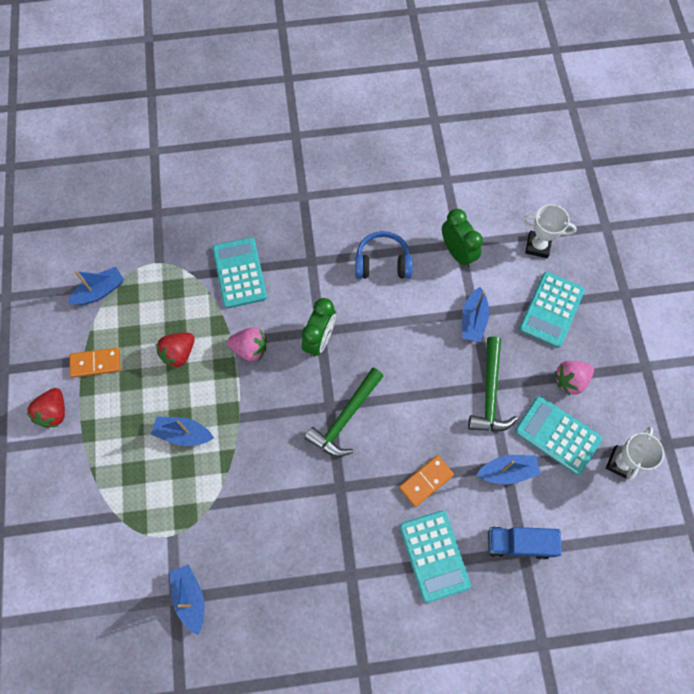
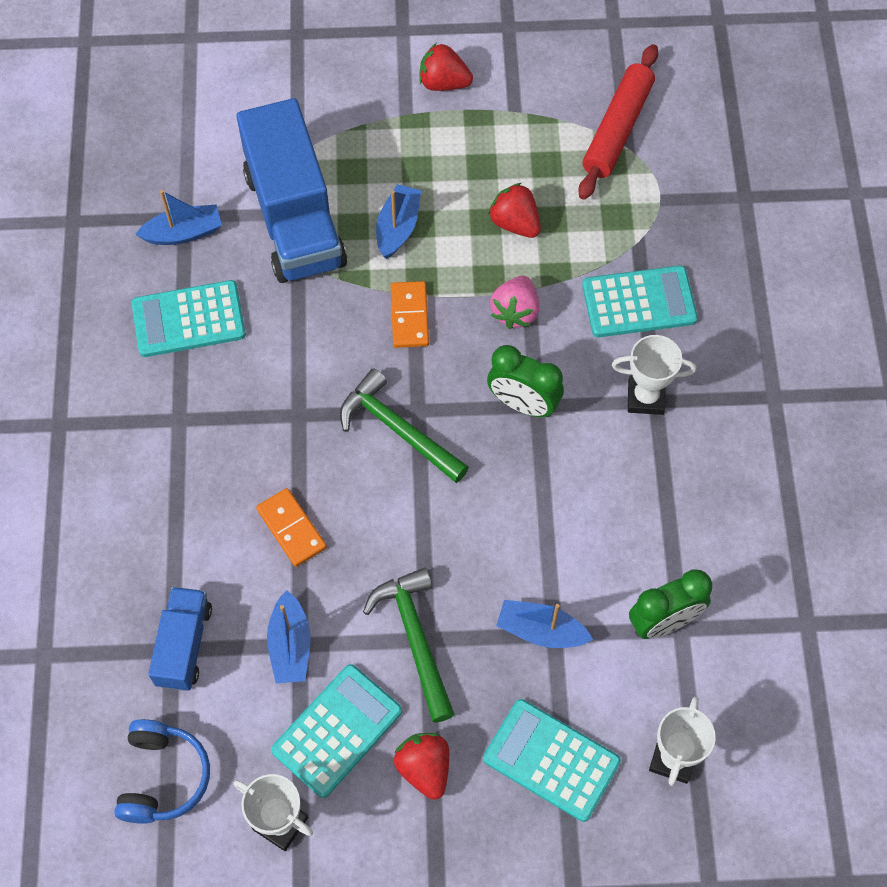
camera: 95 degrees right, 5 degrees down
(96, 363) = (508, 126): orange domino -> orange domino (409, 316)
(100, 291) = (617, 129): blue boat -> red rolling pin
(176, 511) = (294, 218): none -> blue truck
(309, 267) = (645, 398): none -> white trophy
(382, 263) = (649, 504): blue headphones -> blue headphones (162, 777)
(434, 555) = (186, 527): turquoise calculator -> turquoise calculator (188, 319)
(490, 393) = (415, 639): green hammer -> green hammer turned 60 degrees clockwise
(570, 380) = (424, 768): pink strawberry -> red strawberry

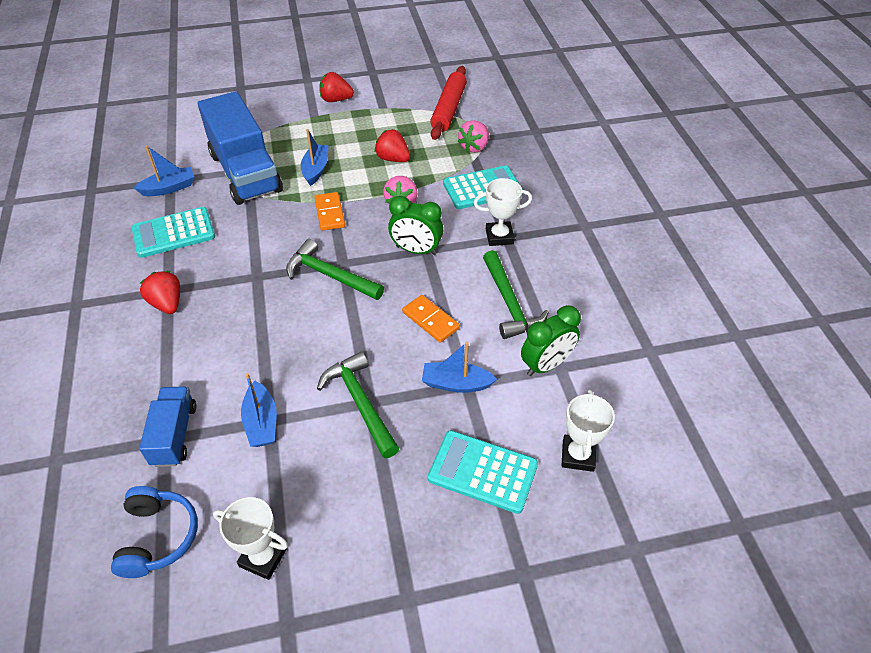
camera: 10 degrees left, 15 degrees down
(291, 529) = (256, 345): orange domino -> orange domino (430, 320)
(337, 730) = (305, 477): turquoise calculator -> none
(424, 768) = (381, 494): red strawberry -> red strawberry (167, 303)
(636, 516) = (509, 303): none -> green hammer
(642, 217) = (474, 147): none -> pink strawberry

